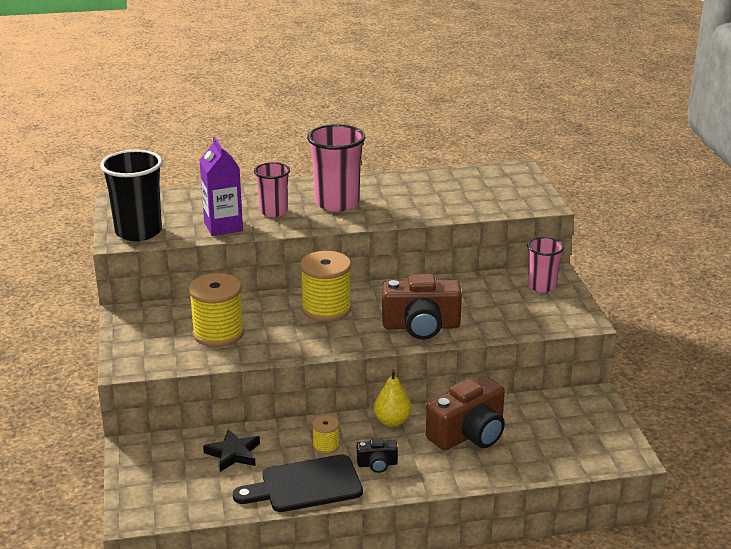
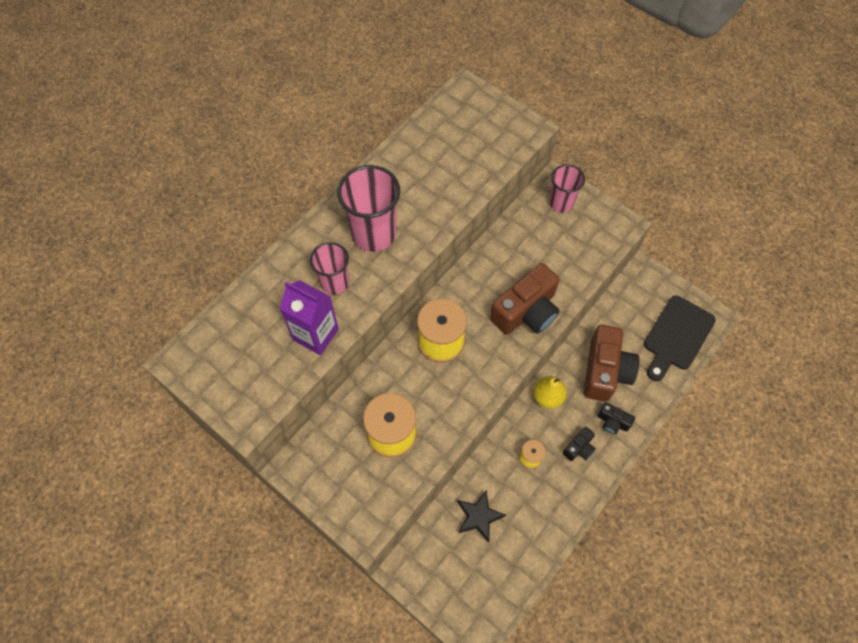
camera: 40 degrees left, 35 degrees up
(138, 232) = (250, 396): black cup -> none
(305, 485) = (555, 507): black cutting board -> black cutting board (677, 336)
(432, 466) = (612, 422): none -> black camera

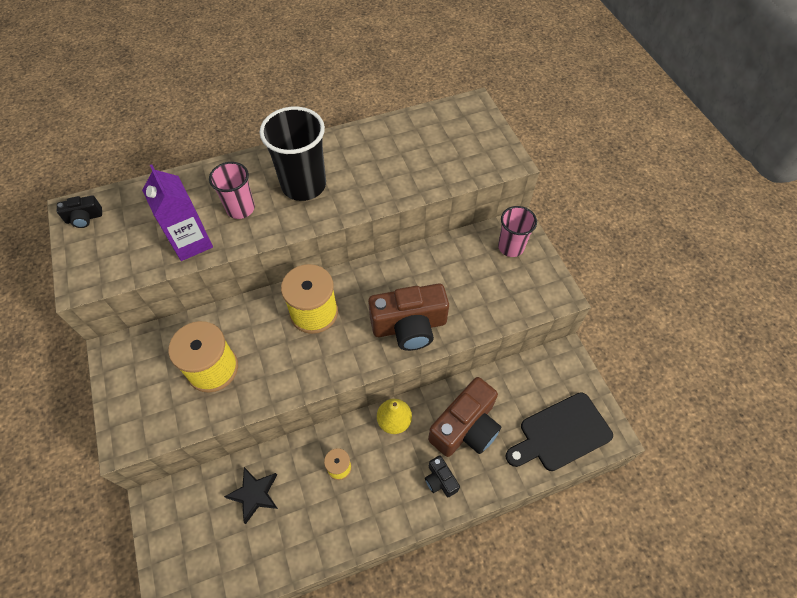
camera: 30 degrees right, 5 degrees down
(374, 234) = (304, 185): pink cup -> black cup
(579, 448) = (390, 486): black camera -> black camera (84, 218)

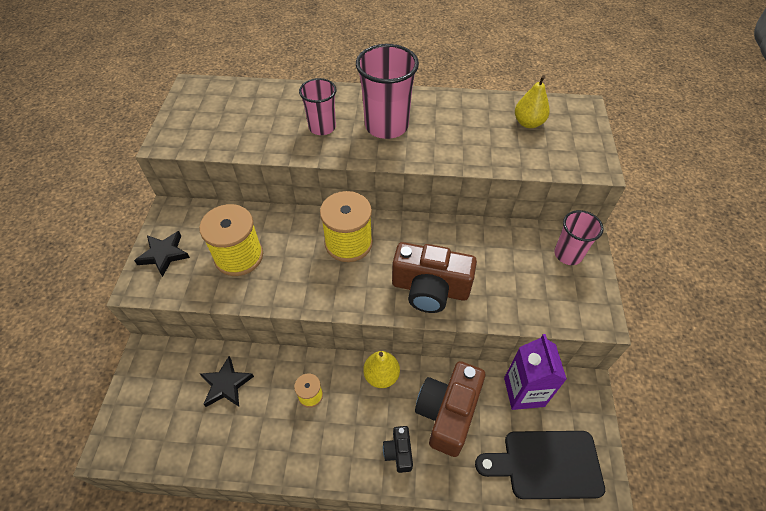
camera: 25 degrees right, 5 degrees down
(84, 218) = (197, 95): black camera -> none
(133, 398) = (164, 254): none -> black star
(191, 242) = (267, 140): purple carton -> purple carton (524, 392)
(304, 185) = (386, 126): black cup -> pink cup
(433, 137) = (528, 123): none -> yellow pear
(465, 427) = (448, 413): brown camera -> brown camera turned 135 degrees clockwise

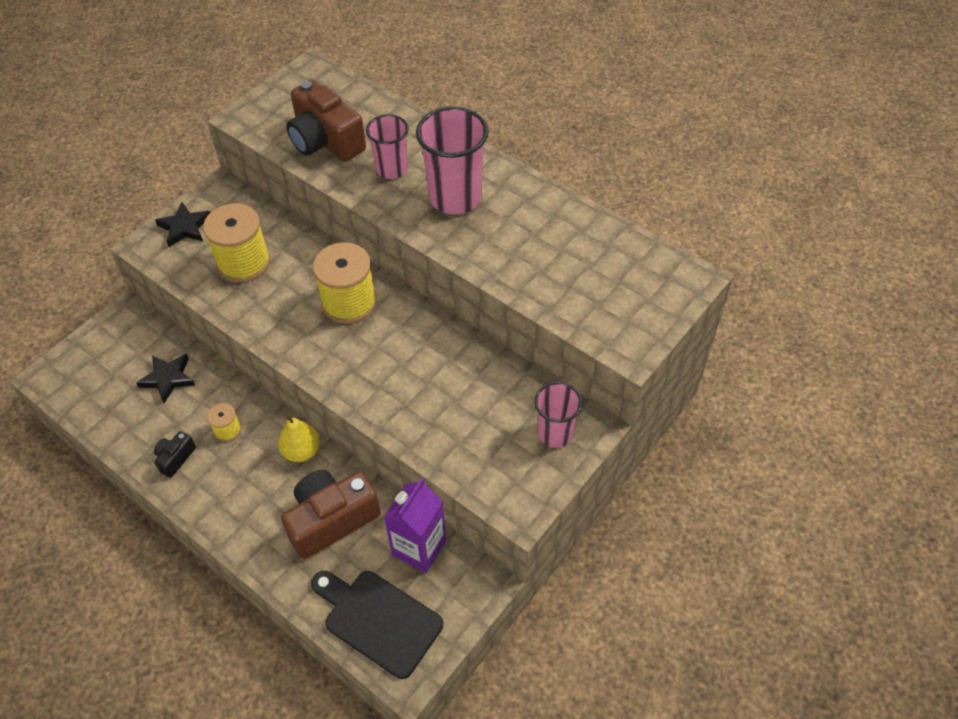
camera: 35 degrees right, 0 degrees up
(398, 452) = (260, 524): black camera -> black camera (175, 458)
(430, 288) = (384, 387): brown camera -> brown camera (325, 141)
(528, 123) = (608, 266): yellow pear -> none

